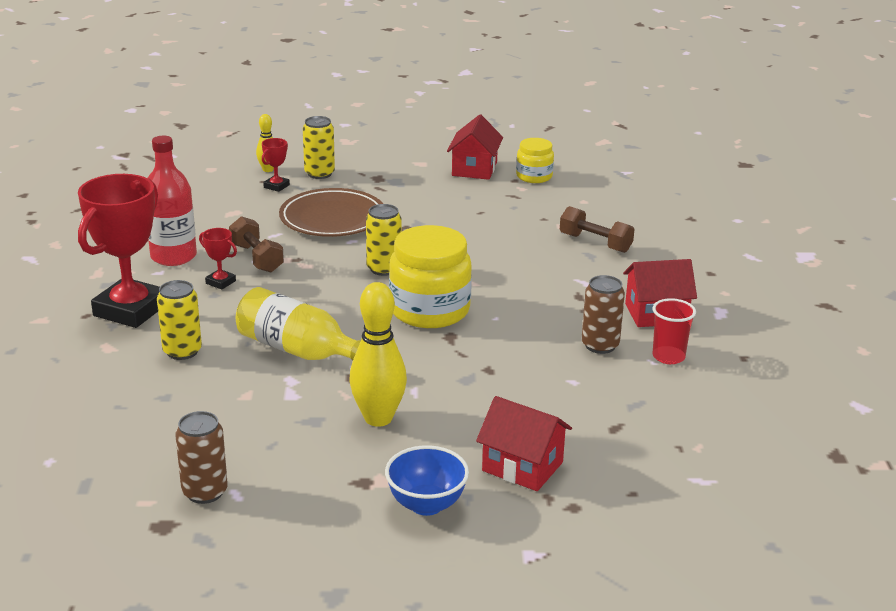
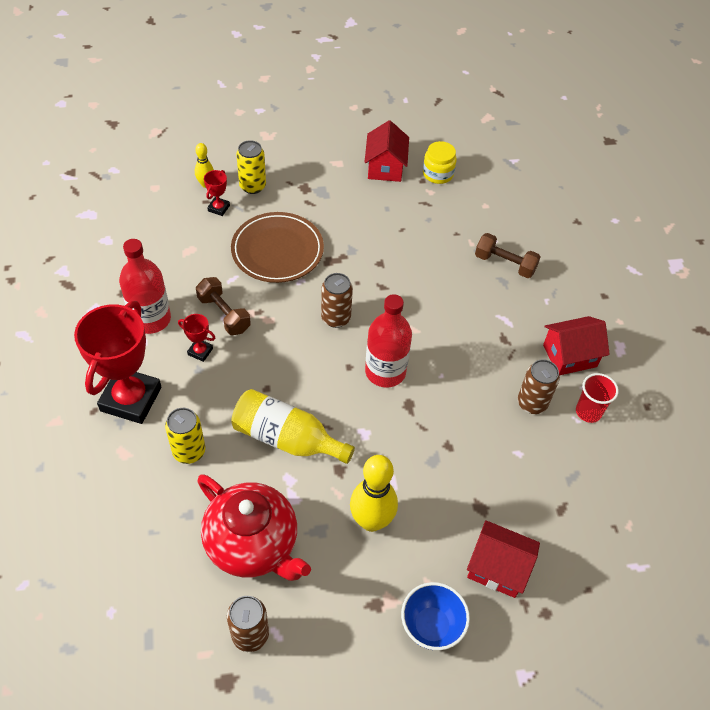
camera: 10 degrees left, 25 degrees up
(232, 425) = (253, 544): none -> red teapot
(384, 269) = (336, 318): yellow can -> brown can
(429, 310) = (385, 371): yellow jar -> red bottle

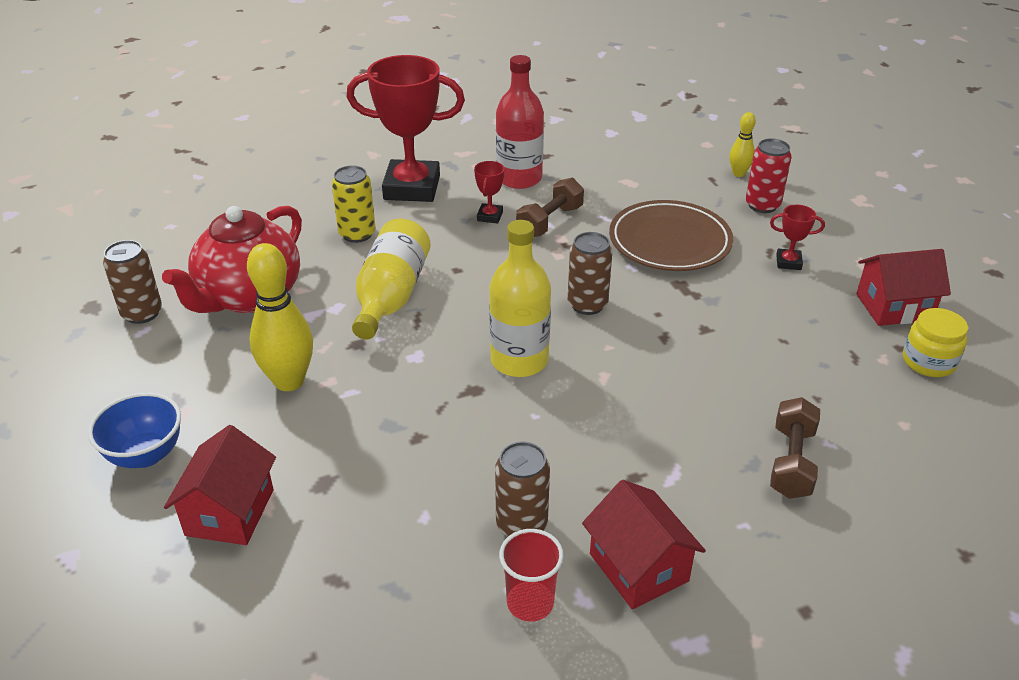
camera: 80 degrees right, 15 degrees down
(218, 208) = (707, 189): red trophy -> red trophy (788, 262)
(252, 186) = (762, 205): yellow can -> red can
(385, 371) = (519, 360): red bottle -> yellow bottle

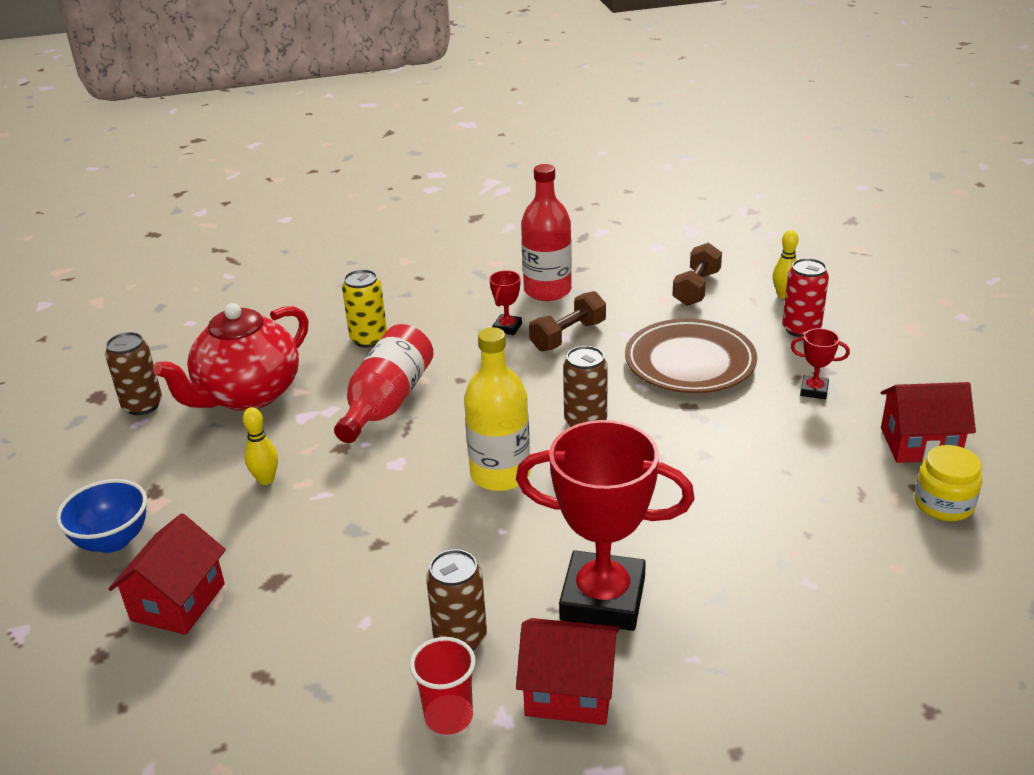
camera: 10 degrees right, 5 degrees down
(289, 381) = (266, 479): yellow bowling pin -> yellow bowling pin, size x0.53
(391, 296) = (387, 402): yellow bottle -> red bottle
(412, 188) = (435, 295): red trophy -> red trophy (602, 599)
(638, 567) = (569, 691): red house -> red house turned 60 degrees counterclockwise
(791, 462) = (761, 598): brown dumbbell -> brown dumbbell (696, 288)

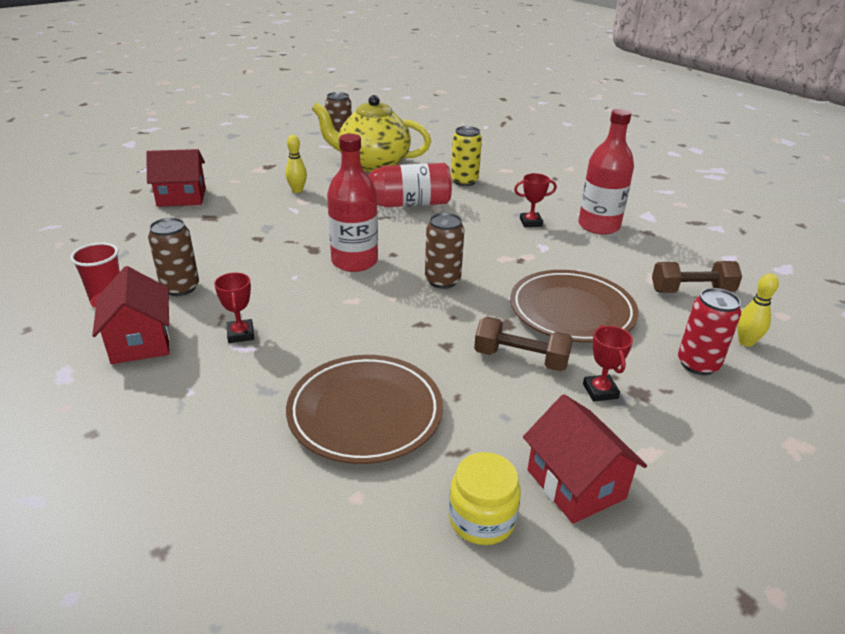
camera: 60 degrees right, 0 degrees up
(113, 541) = (223, 168): blue bowl -> none
(248, 395) = (372, 164): red teapot -> yellow teapot
(500, 474) = (354, 261): yellow bottle -> red bottle
(568, 336) = (547, 248): brown dumbbell -> brown dumbbell (521, 359)
(602, 599) = (240, 334): red trophy -> red trophy, size x0.42
(786, 535) = (365, 413): none -> brown plate

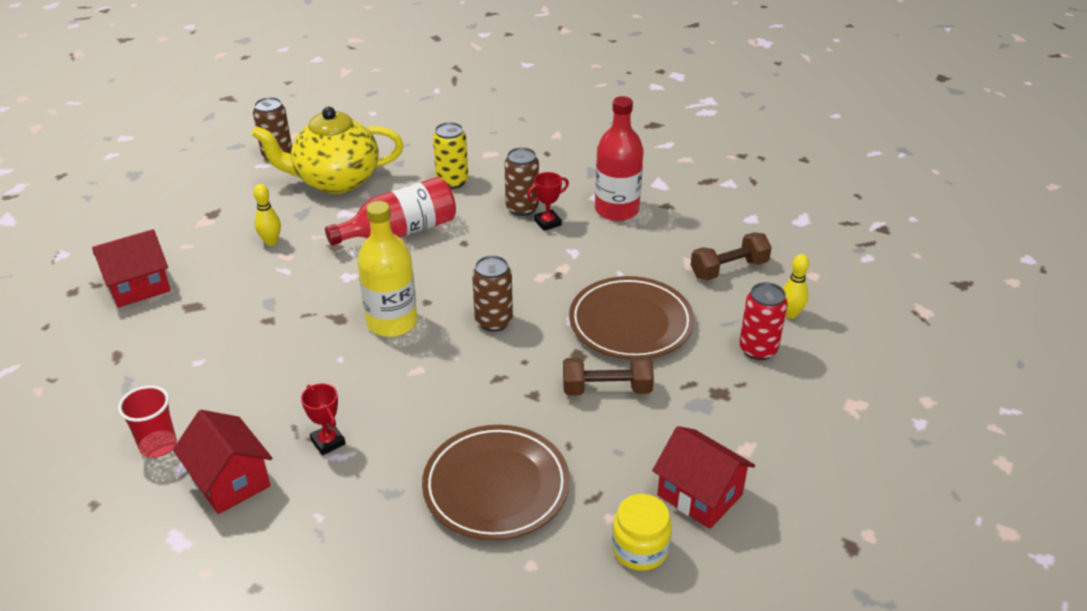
camera: 20 degrees left, 5 degrees up
(180, 288) = (226, 407): brown can -> brown can (522, 208)
(354, 261) = (392, 322): red bottle -> yellow bottle
(600, 391) = (687, 402): red trophy -> none

